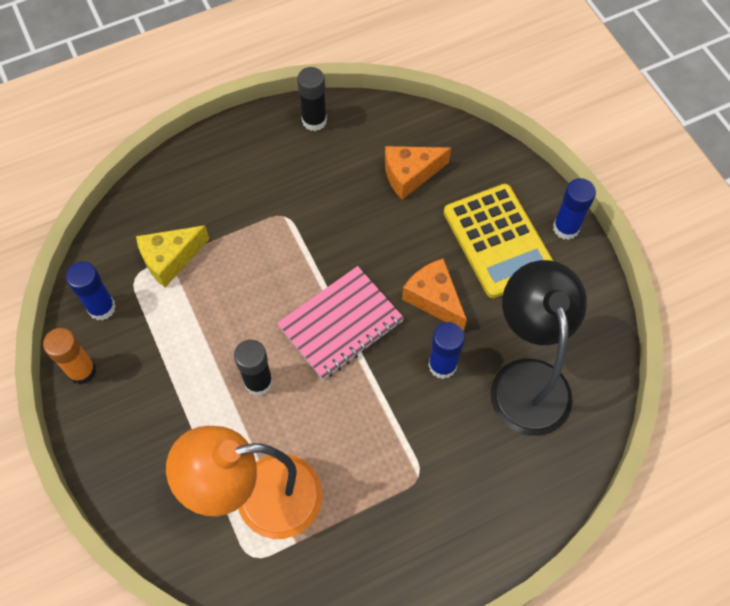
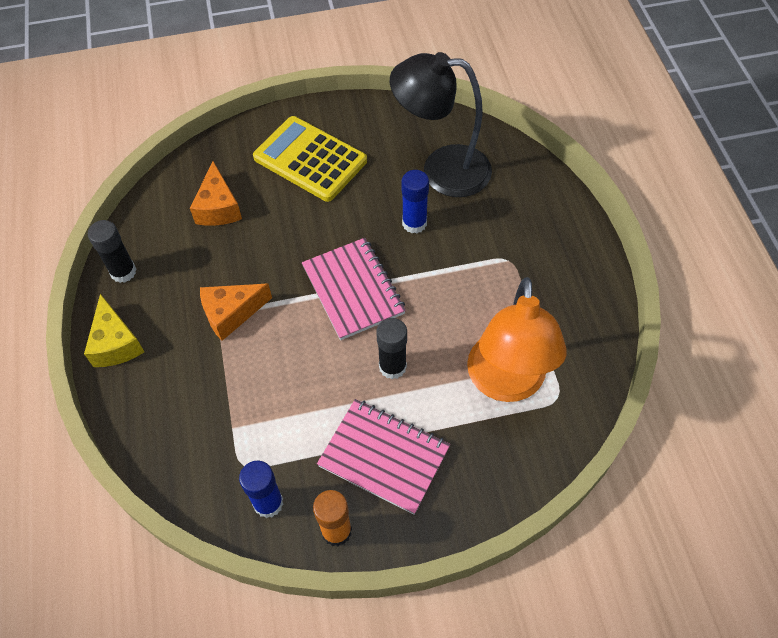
camera: 75 degrees left, 5 degrees down
(160, 395) = (384, 457): none -> pink notebook
(170, 259) = (233, 427): yellow cheese -> yellow cheese (115, 343)
(434, 298) = (350, 216): orange cheese -> orange cheese (231, 314)
(498, 241) = (310, 159): yellow calculator -> yellow calculator turned 135 degrees counterclockwise
(566, 228) = (314, 113): blue glue stick -> none

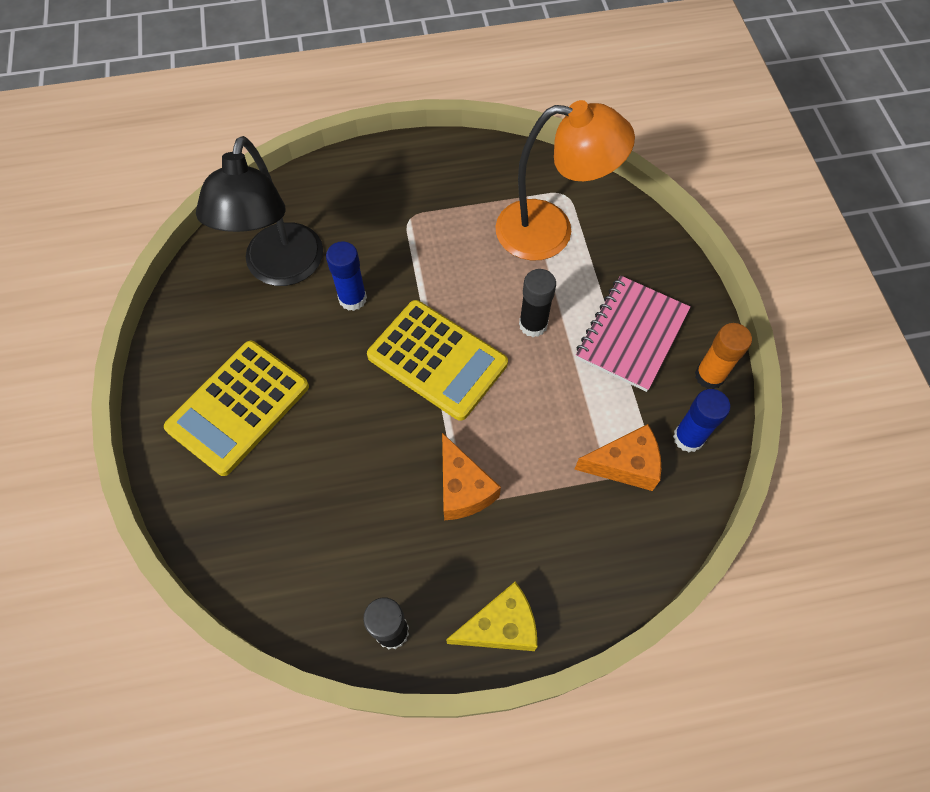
camera: 90 degrees left, 5 degrees up
(218, 207) = (300, 515): orange cheese -> orange cheese (624, 465)
(353, 290) = (437, 360): pink notebook -> yellow calculator

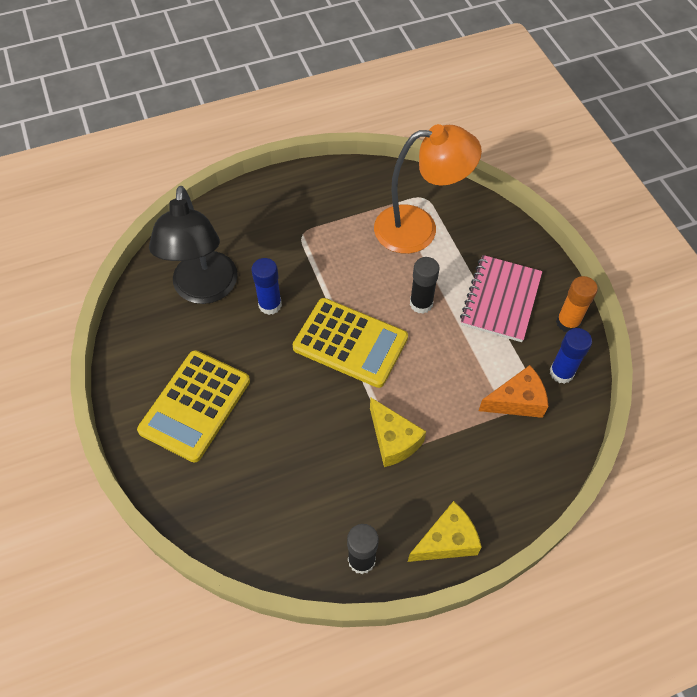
camera: 10 degrees left, 5 degrees down
(463, 488) = (393, 440): orange cheese -> yellow cheese

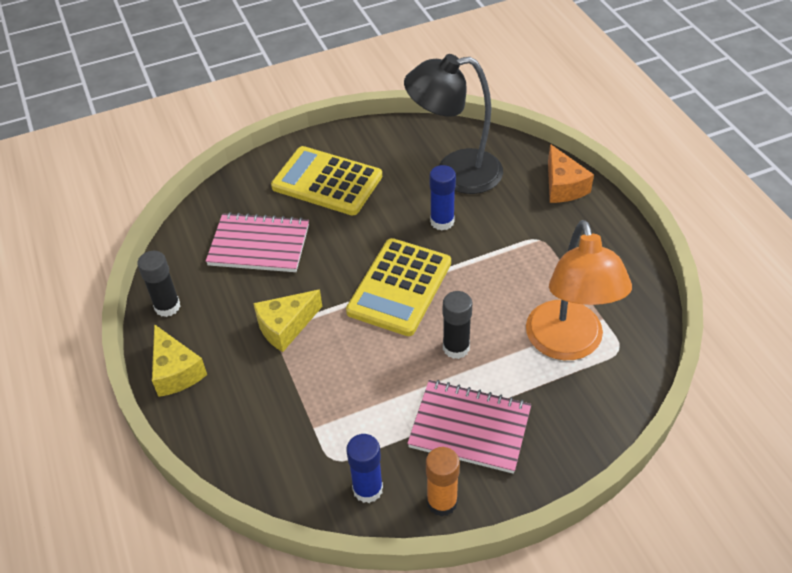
camera: 90 degrees right, 10 degrees down
(281, 470) = (259, 245): none -> pink notebook
(517, 401) = (329, 439): orange cheese -> orange cheese (563, 186)

